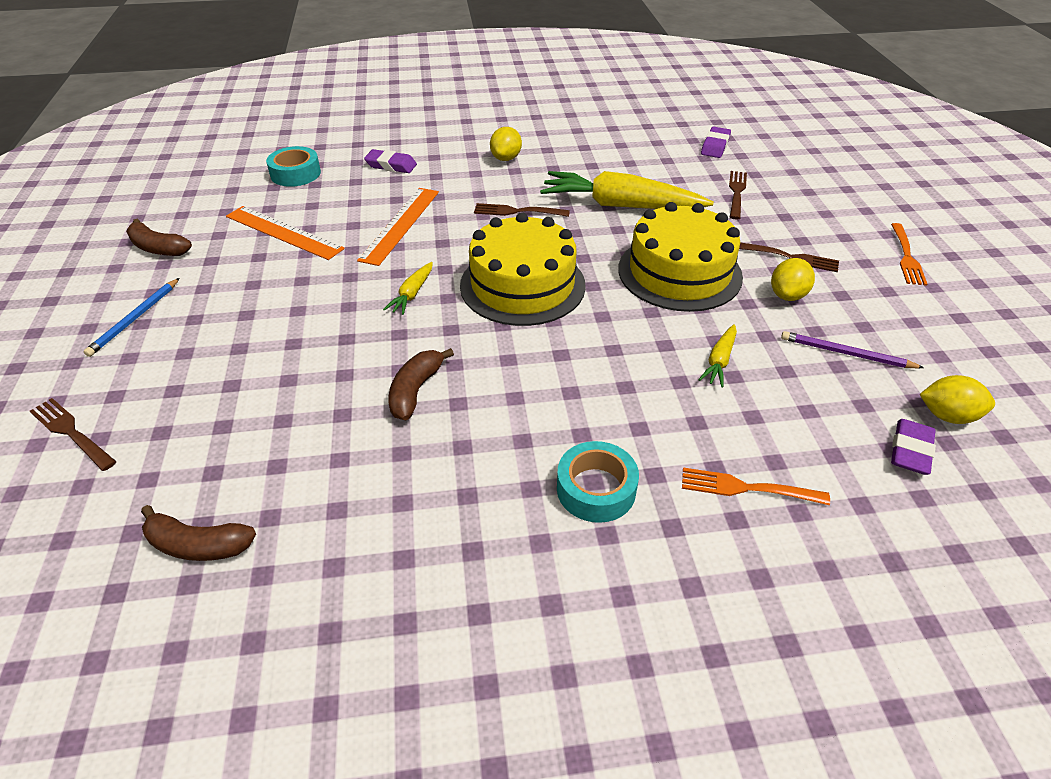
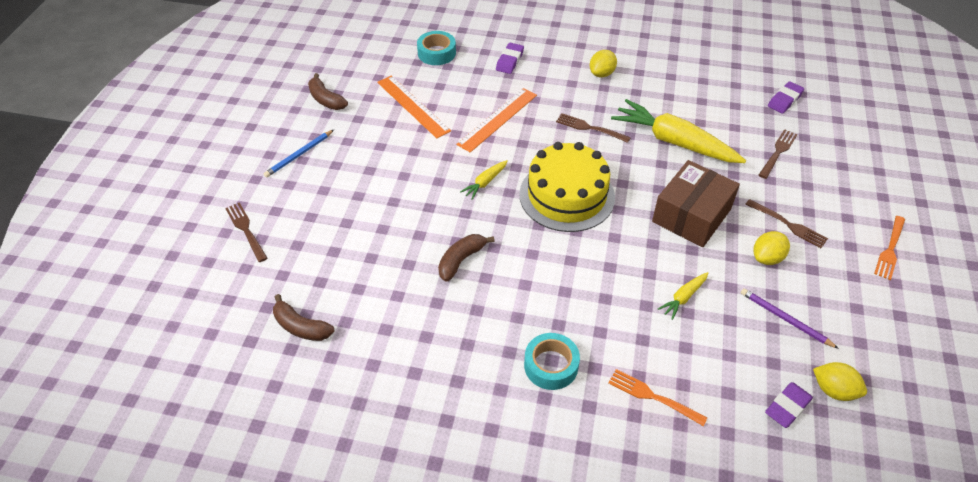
camera: 20 degrees right, 5 degrees up
(391, 165) = (509, 61): purple eraser -> purple eraser turned 75 degrees clockwise
(679, 272) = (691, 215): yellow cake -> brown box

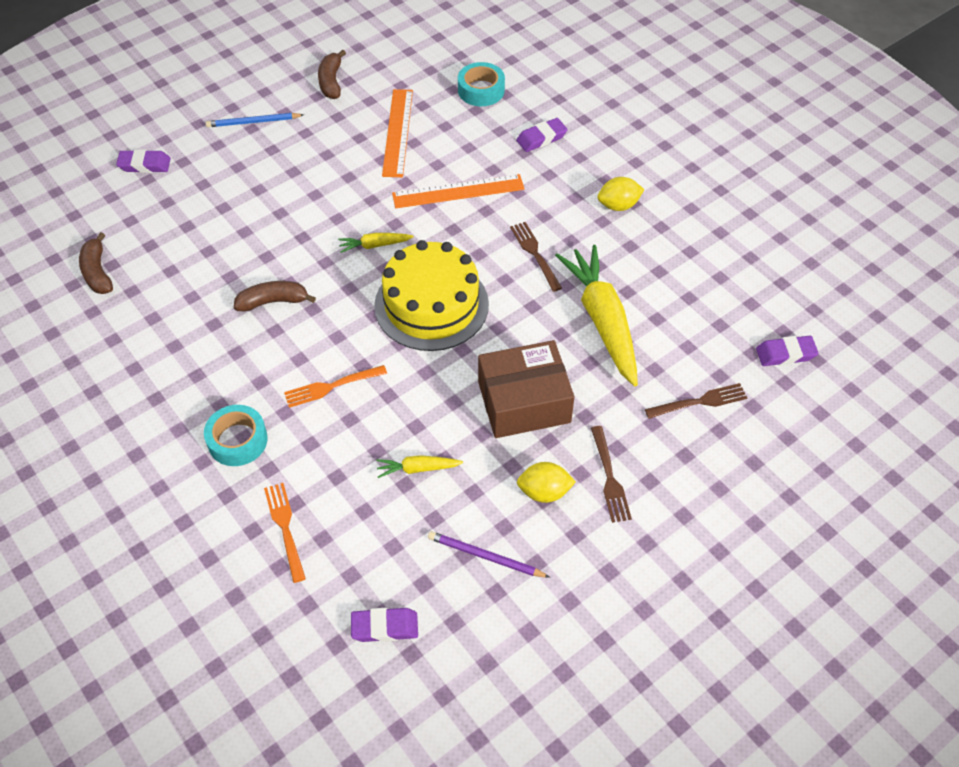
camera: 40 degrees right, 5 degrees up
(246, 230) = (144, 165): brown fork -> purple eraser
(785, 319) = (485, 556): purple pencil -> purple pencil turned 60 degrees counterclockwise
(834, 390) = (445, 648): yellow lemon -> none
(890, 249) = (685, 576): orange fork -> orange fork (332, 386)

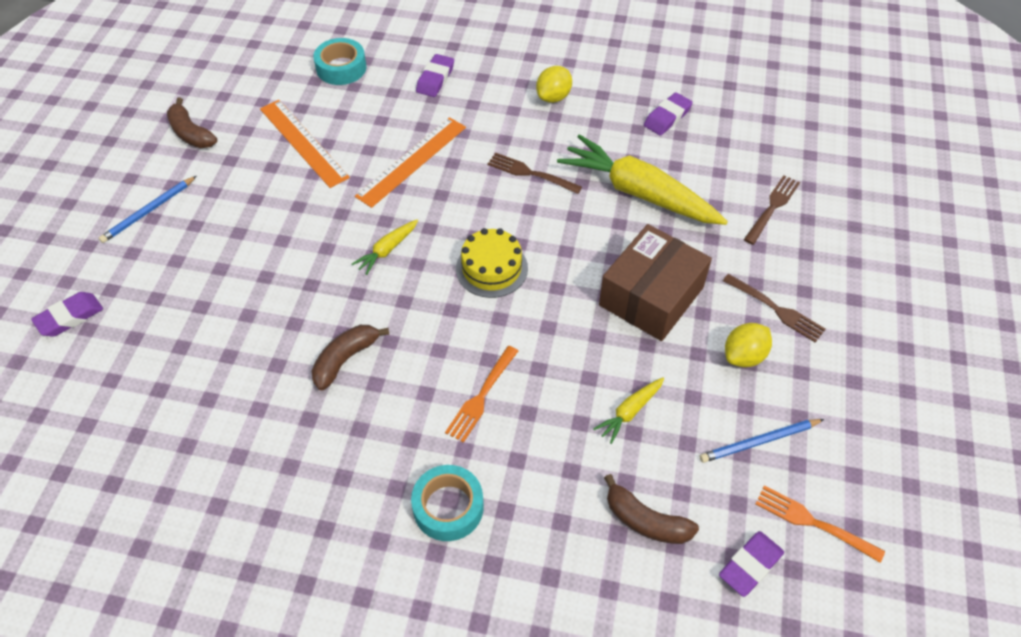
camera: 40 degrees left, 0 degrees up
(97, 272) = (128, 453): brown banana -> brown banana (645, 521)
(285, 528) = (577, 551): orange fork -> orange fork (814, 523)
(431, 305) = (491, 268): yellow cake -> yellow cake, size x0.58
(485, 556) = (759, 442): purple pencil -> blue pencil
(785, 354) = (788, 134): purple eraser -> purple eraser (667, 117)

